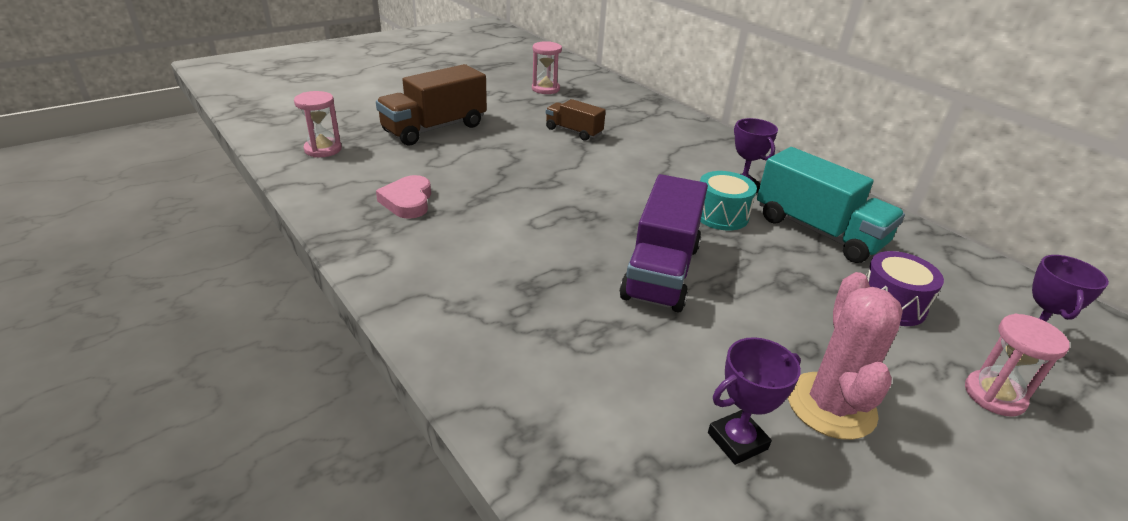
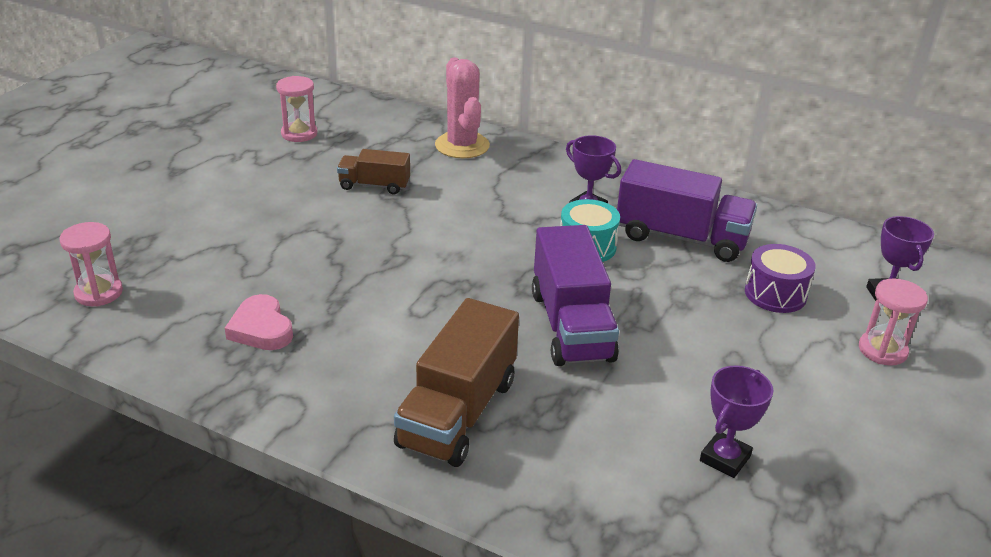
camera: 25 degrees left, 0 degrees up
(435, 128) = (211, 225): brown truck -> brown truck (458, 413)
(818, 231) = (681, 237): turquoise truck -> purple truck
(830, 405) = (775, 402): pink cactus -> pink cactus (462, 145)

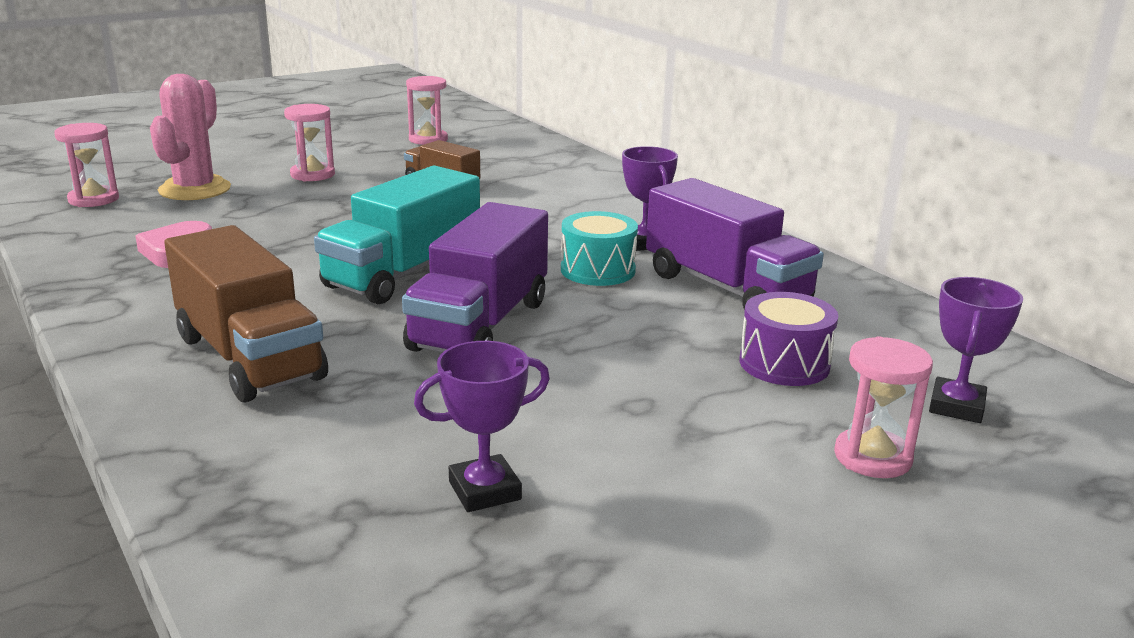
camera: 30 degrees right, 10 degrees down
(255, 205) = (312, 174): none -> pink hourglass
(458, 413) = (249, 357): brown truck -> brown truck turned 90 degrees counterclockwise
(462, 145) = (576, 174): pink cactus -> pink cactus (195, 189)
(463, 294) = (403, 273): none -> turquoise truck

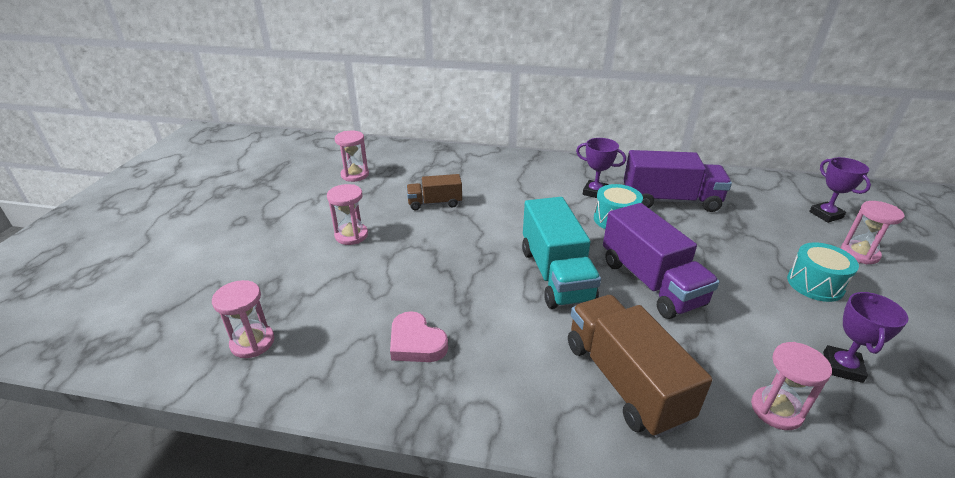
camera: 45 degrees left, 10 degrees up
(195, 189) = (305, 290): pink cactus -> none
(249, 357) = (624, 381): brown truck -> brown truck turned 120 degrees counterclockwise
(314, 458) = (776, 410): none -> pink hourglass
(688, 434) = (815, 284): none -> turquoise drum
(784, 363) = (761, 228): purple drum -> none

